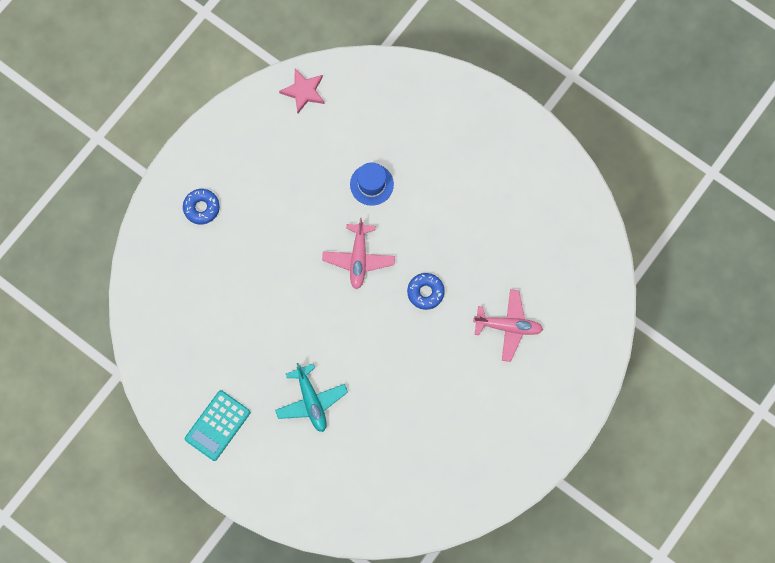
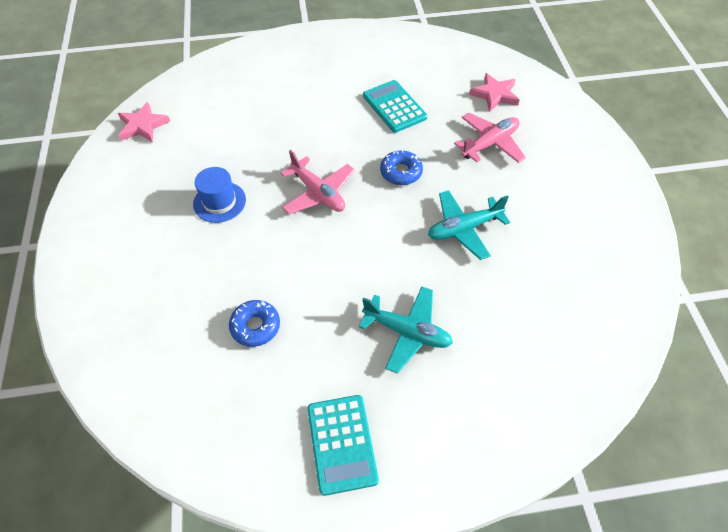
camera: 45 degrees left, 20 degrees down
(201, 208) = (125, 269): blue donut -> blue donut (255, 326)
(371, 184) = (270, 140): blue hat -> blue hat (219, 202)
(416, 370) = (464, 229): none -> turquoise plane
(482, 233) = (394, 107): none -> turquoise calculator
(563, 290) = (495, 95): none -> pink star

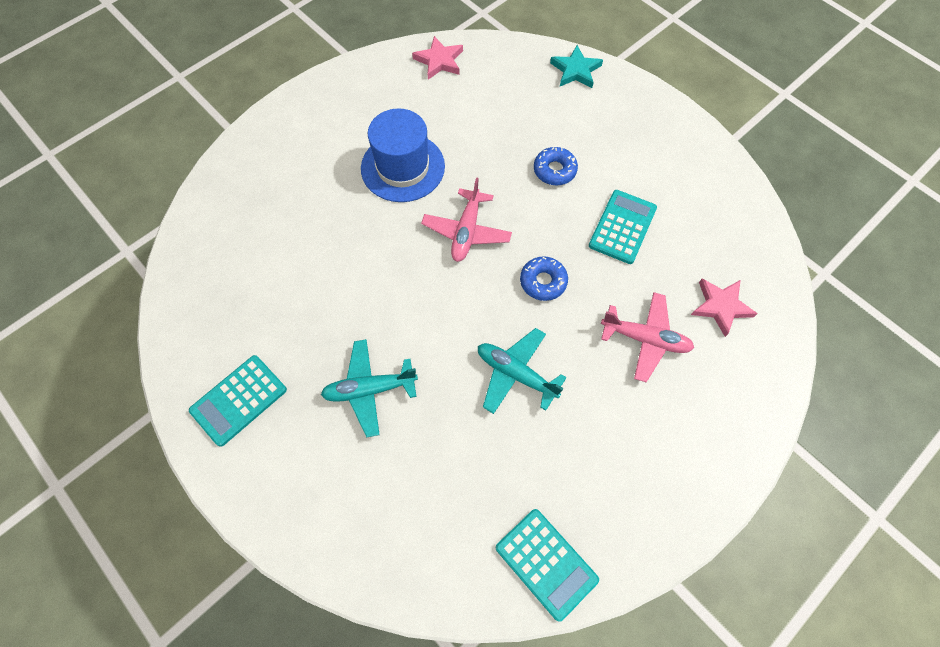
camera: 55 degrees right, 10 degrees up
(219, 202) = (403, 167): blue hat -> blue hat, size x1.61
(241, 58) = (575, 70): none -> turquoise star
(255, 326) = (302, 273): blue donut -> blue donut (554, 170)
(407, 332) = (370, 389): turquoise plane -> turquoise plane turned 90 degrees clockwise
(623, 291) = (546, 563): none -> turquoise calculator

